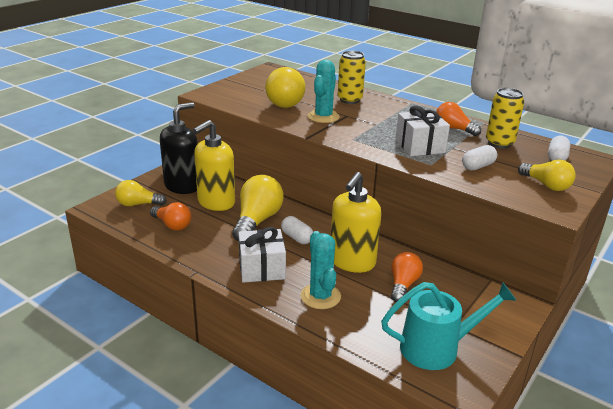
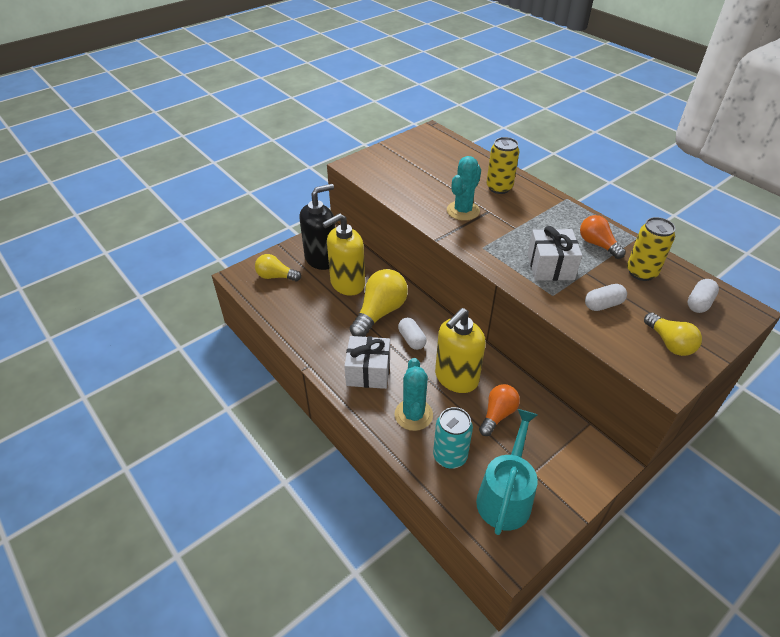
camera: 15 degrees right, 15 degrees up
(172, 225) = (300, 306): orange light bulb -> none
(286, 101) = (431, 184): yellow light bulb -> none
(369, 324) = (450, 456): none -> turquoise can
(436, 348) = (505, 496): turquoise watering can -> turquoise watering can turned 75 degrees counterclockwise

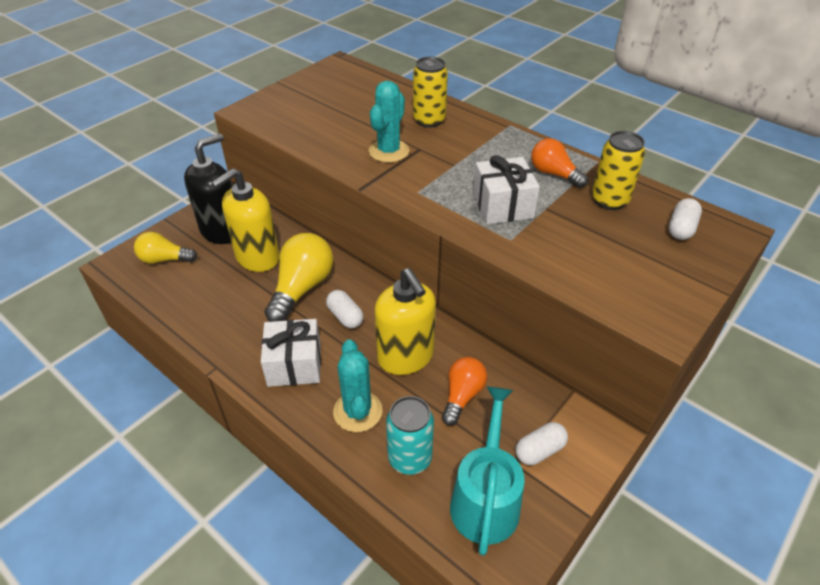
camera: 10 degrees left, 0 degrees up
(456, 378) = (406, 357): yellow soap dispenser -> yellow soap dispenser turned 60 degrees counterclockwise
(603, 305) = (572, 244): white capsule -> white capsule (539, 450)
(669, 343) = (656, 280): yellow light bulb -> none

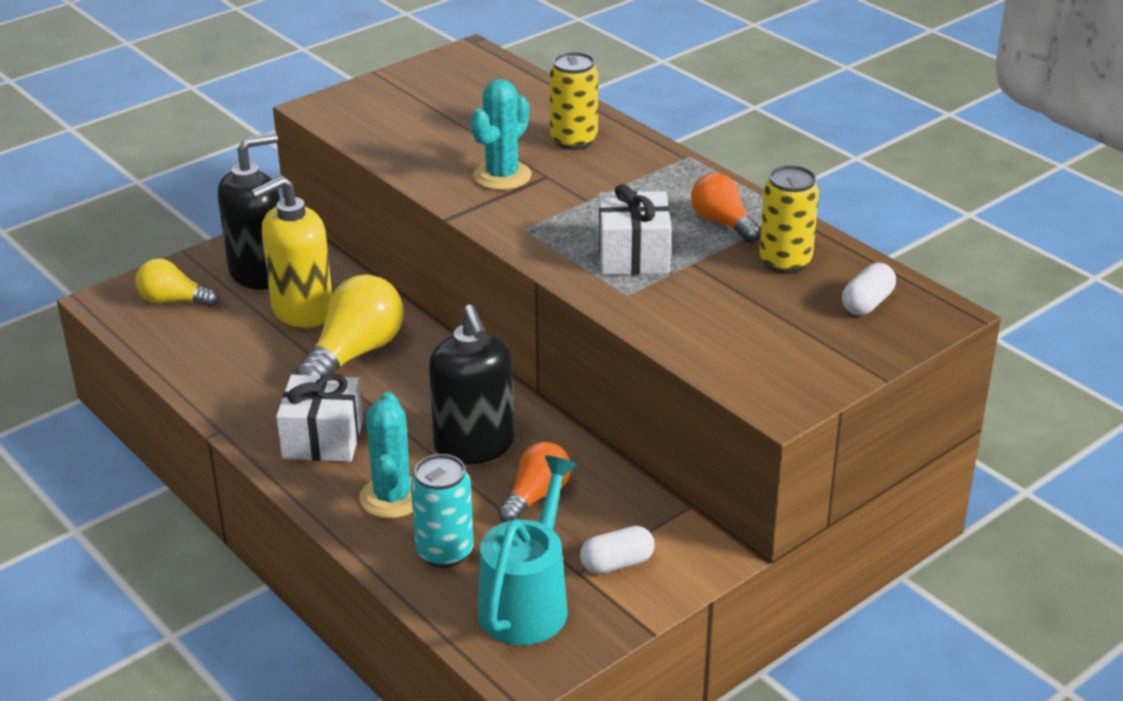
camera: 10 degrees right, 10 degrees down
(345, 316) = (405, 392): white capsule -> none
(406, 357) = (474, 446): yellow soap dispenser -> black soap dispenser

